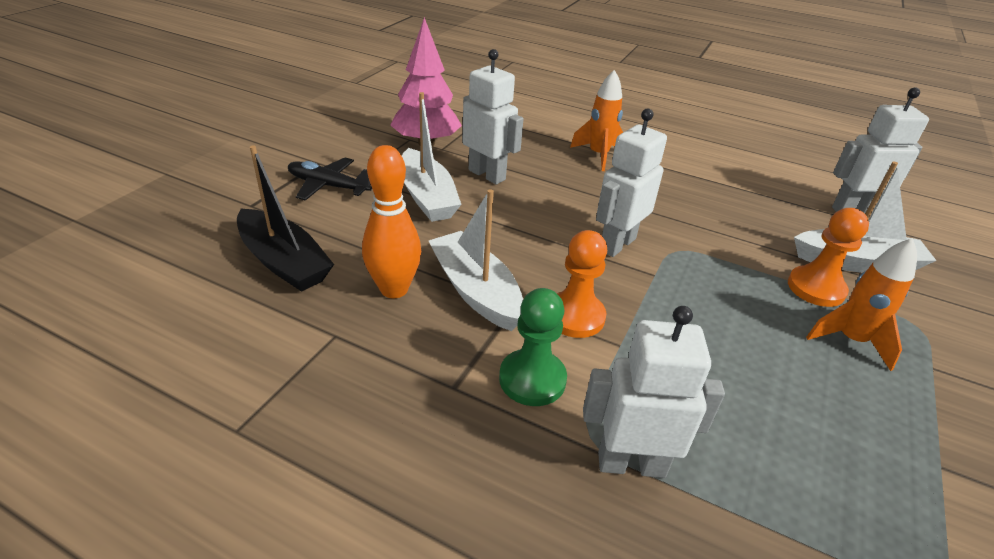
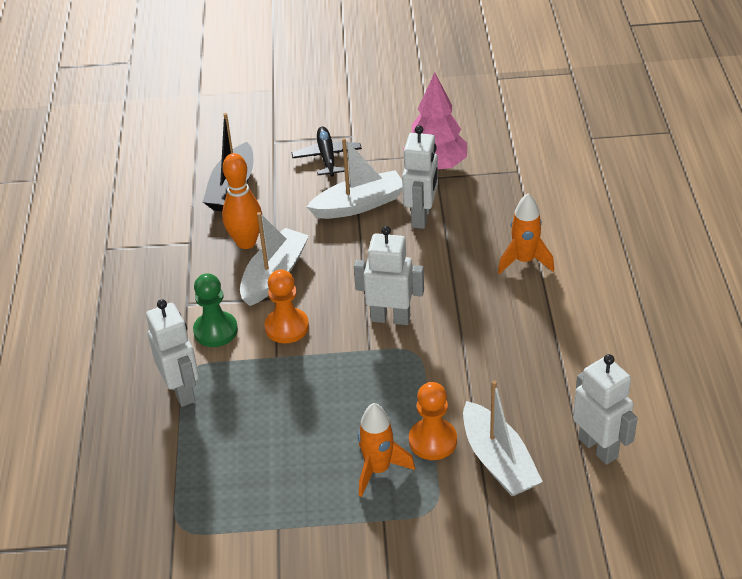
camera: 65 degrees right, 5 degrees up
(427, 197) = (359, 204): white boat -> white boat turned 150 degrees counterclockwise

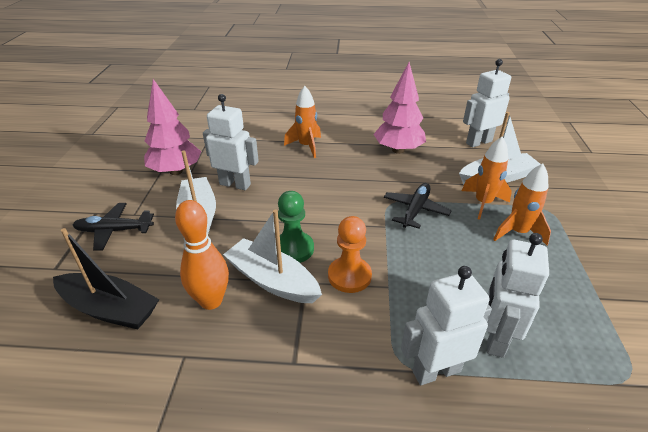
camera: 85 degrees left, 5 degrees down
(215, 331) = (344, 335): green pawn -> green pawn (293, 249)
(390, 318) = (350, 211): white robot -> white robot (494, 338)
(404, 374) = (415, 210): none -> black plane
(432, 441) = (483, 203): orange pawn -> orange rocket
(543, 354) = (398, 150): none -> pink tree

